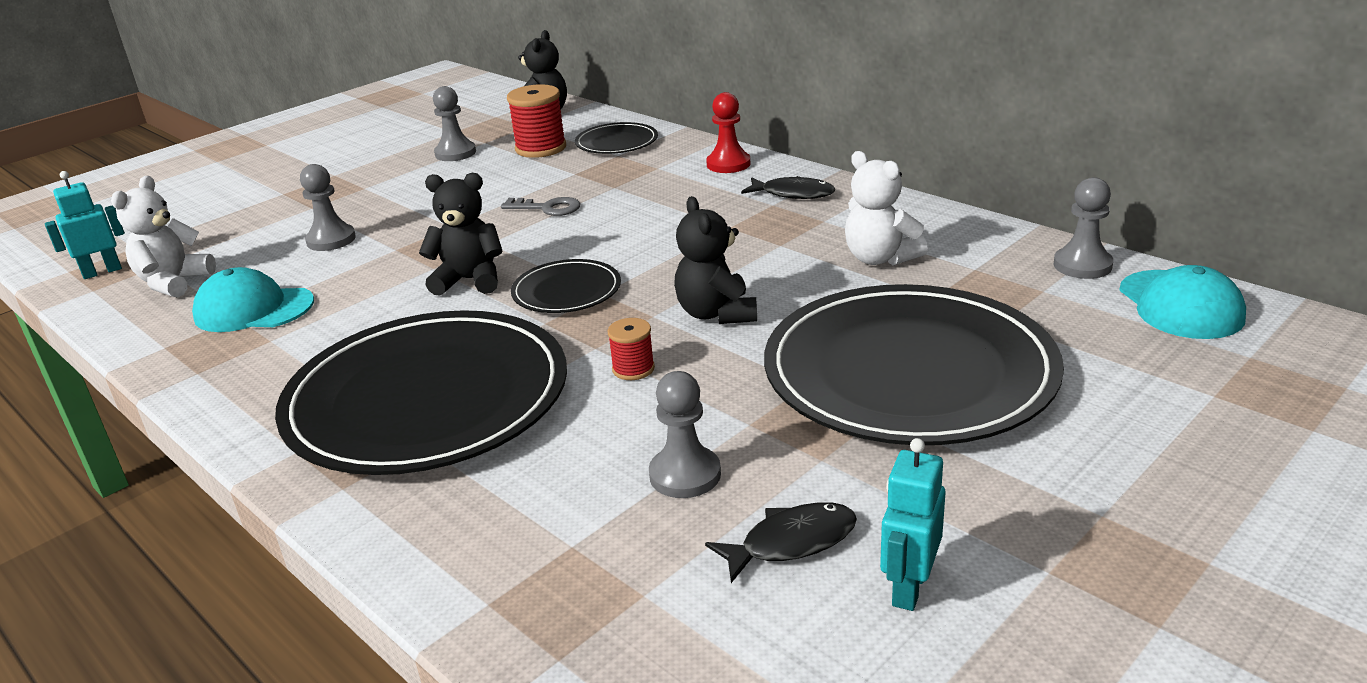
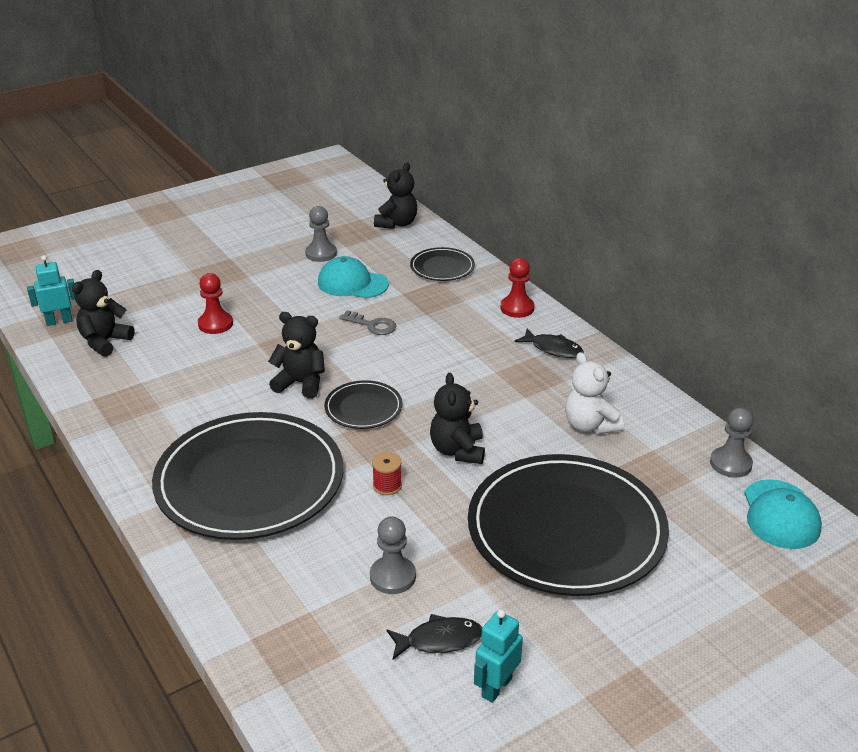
camera: 10 degrees right, 5 degrees up
(174, 282) = (105, 342): white teddy bear -> black teddy bear
(253, 309) = (153, 378): turquoise cap -> turquoise cap (352, 283)
(331, 240) = (215, 324): grey pawn -> red pawn
(541, 148) = (384, 261): red spool -> none

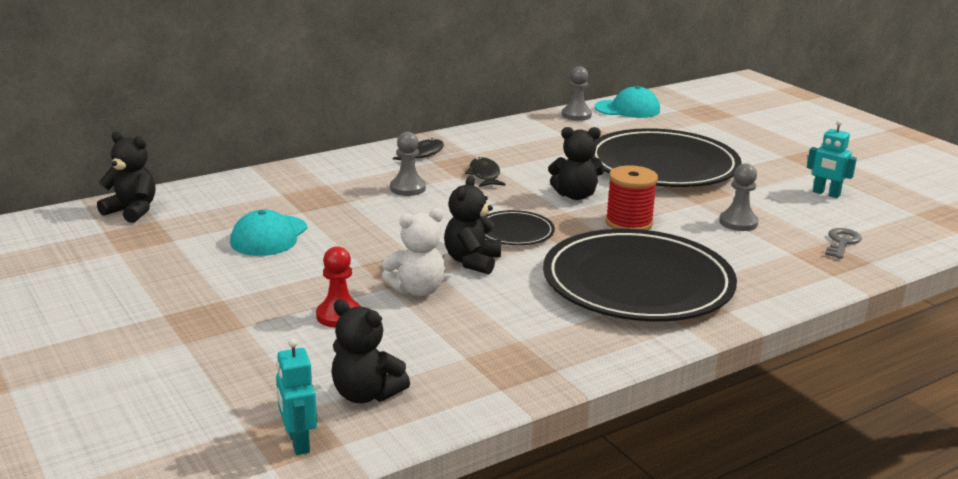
camera: 90 degrees left, 10 degrees down
(321, 254) = (185, 254): grey pawn -> grey pawn (408, 188)
(372, 325) = (364, 226): grey key -> grey key (842, 242)
(387, 486) = (629, 223): red spool -> red spool, size x1.81
(439, 640) = (794, 209): black fish -> black fish (484, 175)
(442, 267) = (253, 191): black plate -> none
(517, 308) = (348, 163): red pawn -> none
(589, 425) = (535, 150): white teddy bear -> white teddy bear (417, 290)

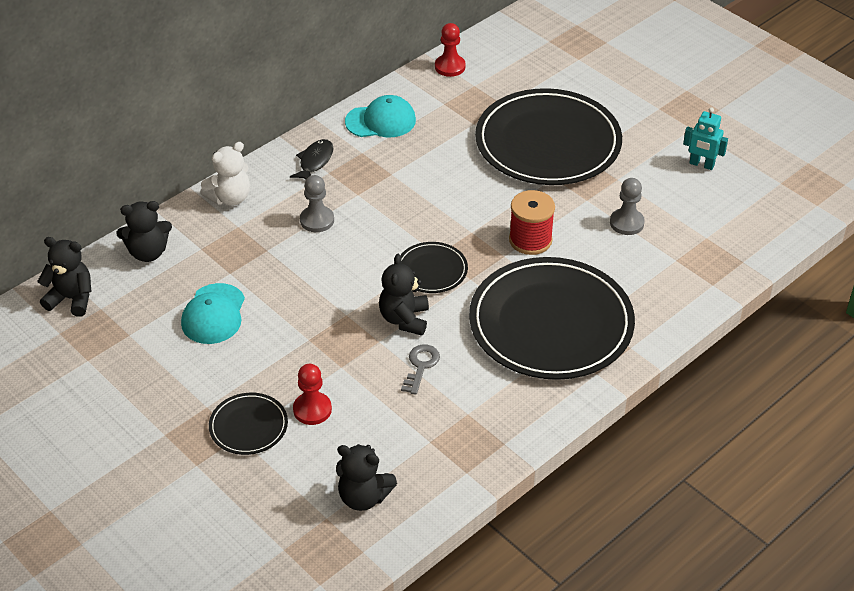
camera: 10 degrees left, 20 degrees up
(260, 319) = (248, 426): none -> black plate
(298, 442) = (329, 556): turquoise robot -> none
(417, 290) = (368, 365): white teddy bear -> white teddy bear (230, 198)
(484, 175) = (383, 186): black fish -> none
(575, 195) = (475, 205): black teddy bear -> black teddy bear (148, 252)
(576, 115) = (450, 67): grey pawn -> red pawn
(627, 109) = (499, 47): turquoise cap -> turquoise cap (381, 121)
(842, 242) = (718, 237): grey key -> grey key (421, 366)

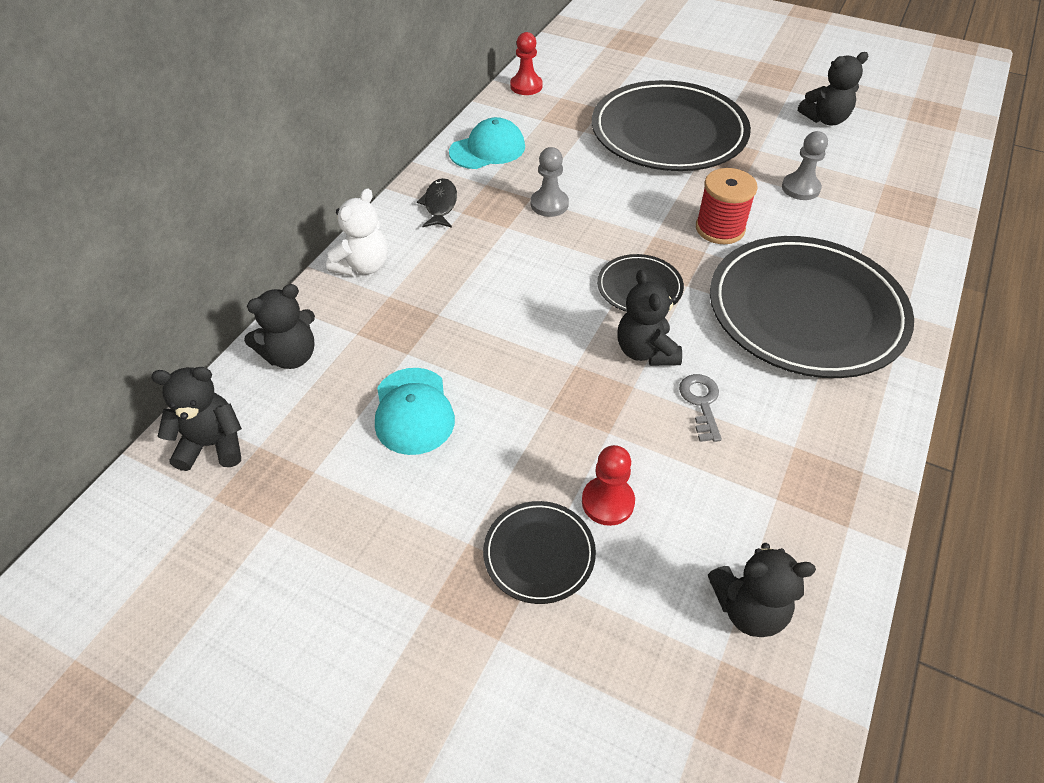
camera: 20 degrees left, 5 degrees up
(317, 220) = (478, 266): grey pawn -> grey pawn (549, 204)
(701, 164) = (825, 119): turquoise robot -> black teddy bear

